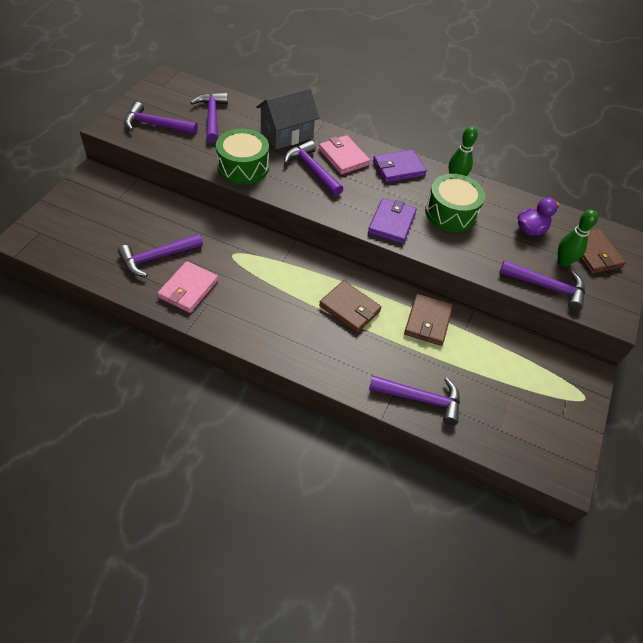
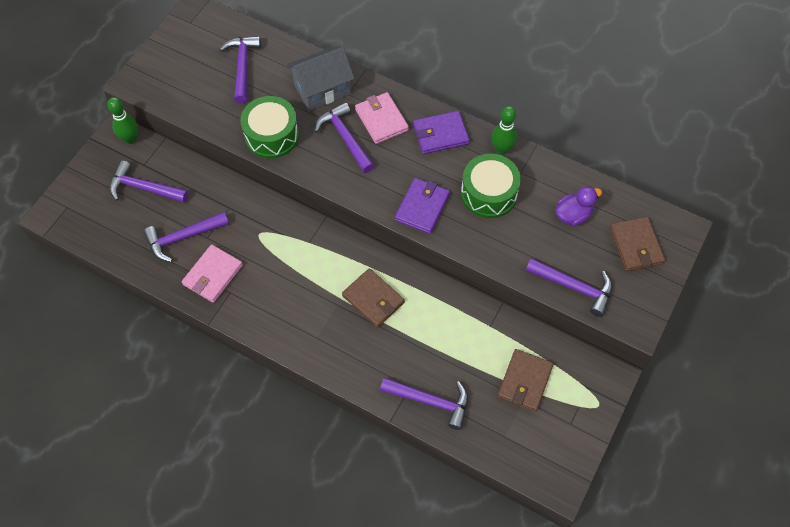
camera: 10 degrees right, 10 degrees up
(156, 125) = (182, 80): purple hammer -> purple hammer (144, 188)
(428, 321) = (452, 315): brown wallet -> brown wallet (525, 381)
(563, 262) = (599, 256): green bowling pin -> green bowling pin (130, 139)

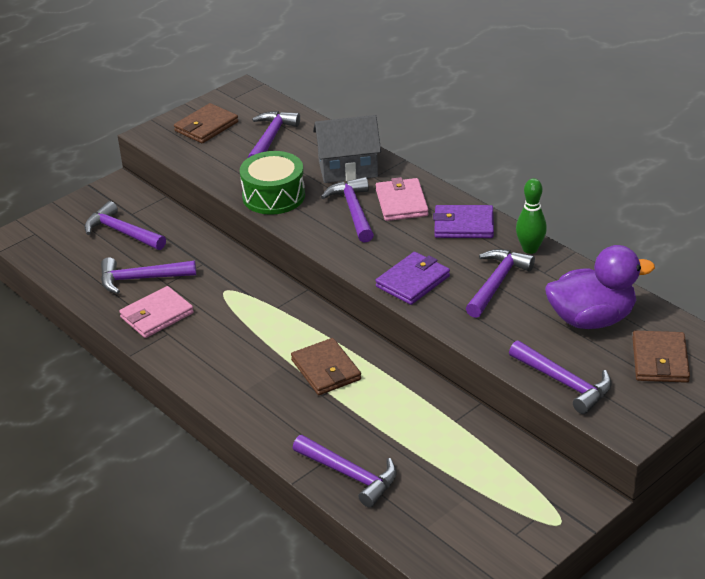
camera: 20 degrees right, 25 degrees down
(130, 139) = (129, 191): green bowling pin -> none
(488, 193) = (497, 283): green drum -> purple hammer
(525, 381) = (475, 480): brown wallet -> brown wallet (206, 126)
(573, 215) = (591, 319): purple duck -> purple duck, size x1.73

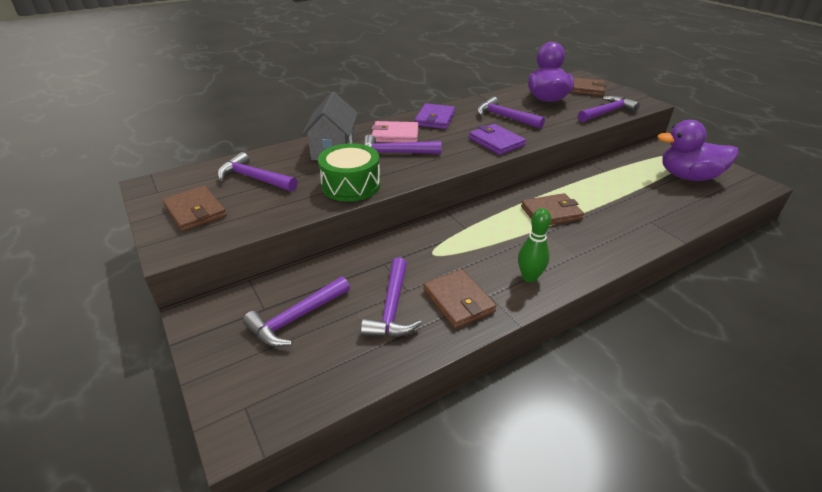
camera: 80 degrees left, 0 degrees up
(157, 315) = (458, 300): pink wallet -> brown wallet
(349, 475) = (669, 215): purple hammer -> none
(470, 508) = (688, 177): none -> purple duck
(530, 249) = (471, 104): green bowling pin -> green bowling pin (529, 277)

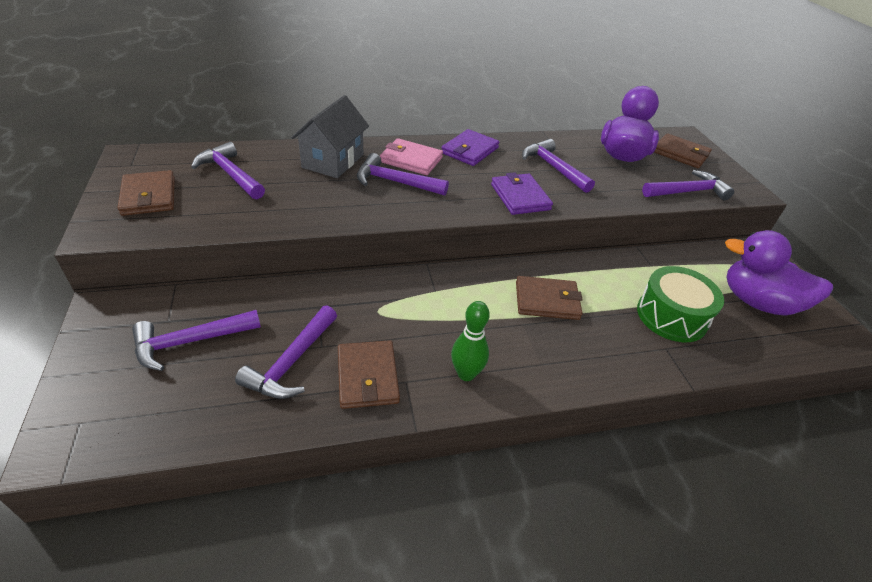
camera: 15 degrees right, 5 degrees up
(351, 185) = (320, 208): green drum -> green drum (671, 316)

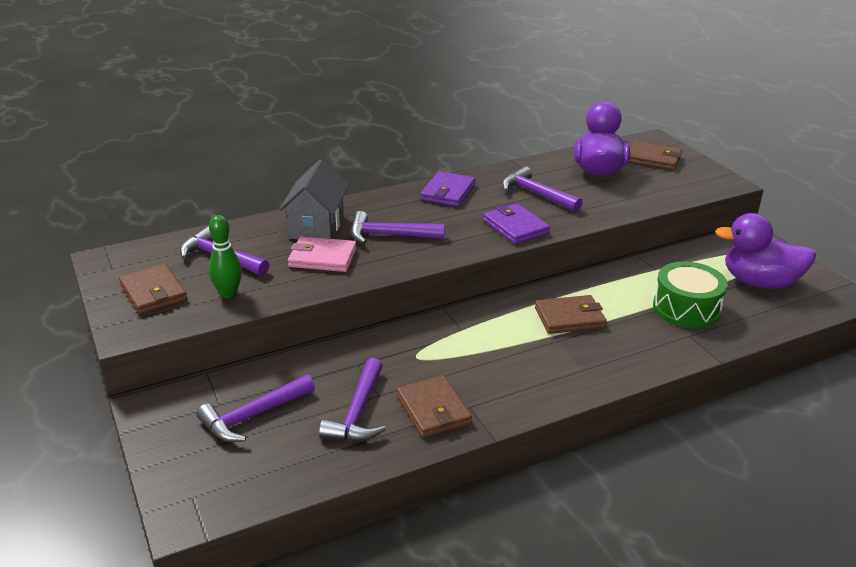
camera: 10 degrees left, 10 degrees down
(411, 160) = (394, 211): pink wallet -> pink wallet (323, 258)
(466, 374) = (520, 390): green bowling pin -> green bowling pin (228, 293)
(687, 192) = (670, 194): purple hammer -> none

